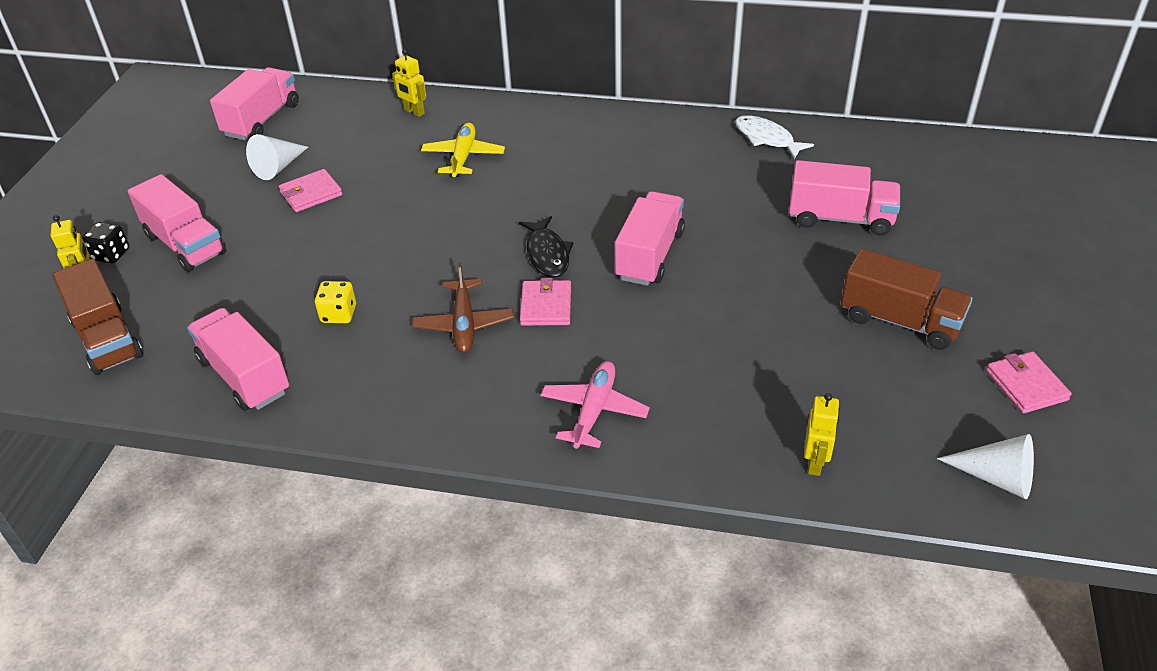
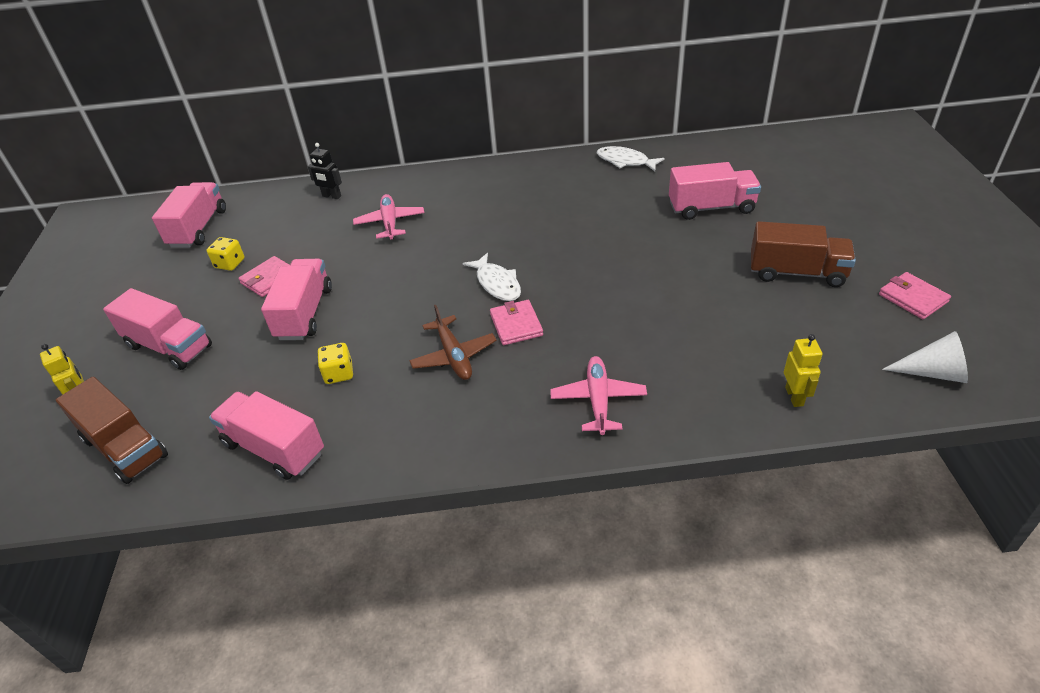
camera: 15 degrees left, 0 degrees up
(111, 254) = (99, 371): black dice -> none
(278, 167) = (230, 263): white cone -> yellow dice
(414, 112) = (331, 196): yellow robot -> black robot
(463, 157) = (390, 222): yellow plane -> pink plane
(547, 254) = (497, 283): black fish -> white fish
(649, 255) = (580, 266): pink truck -> pink truck (304, 313)

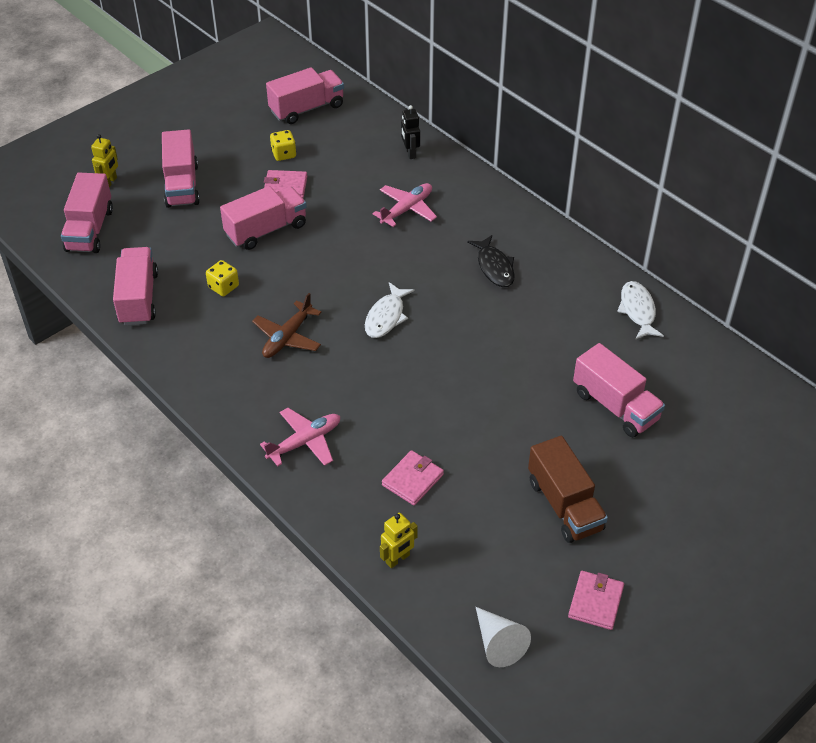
camera: 50 degrees right, 5 degrees up
(125, 447) = (90, 230): brown truck -> pink truck
(508, 205) = (494, 267): none -> black fish
(516, 325) = (348, 354): pink wallet -> pink wallet (412, 480)

